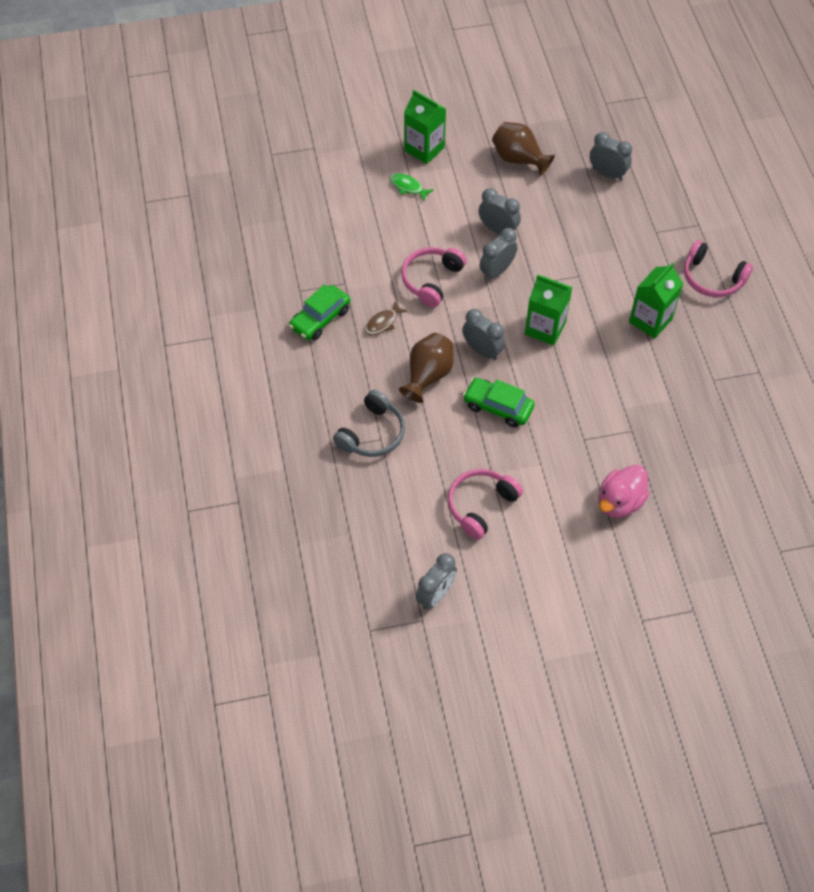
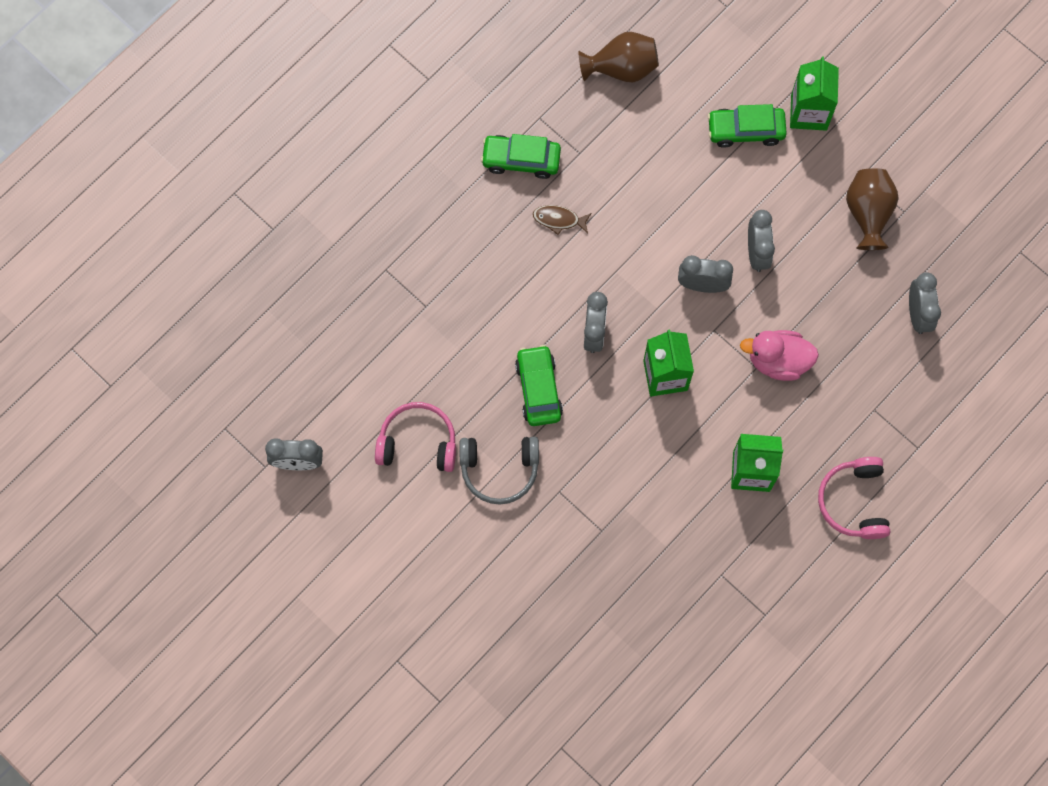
camera: 55 degrees right, 15 degrees up
(372, 434) = (426, 295): grey headphones -> grey headphones (499, 470)
(408, 187) = (745, 130): green fish -> green car
(428, 375) = (527, 302): brown vase -> brown vase (621, 68)
(431, 280) = (644, 230): pink headphones -> none
(619, 502) = (511, 567): pink duck -> pink duck (778, 361)

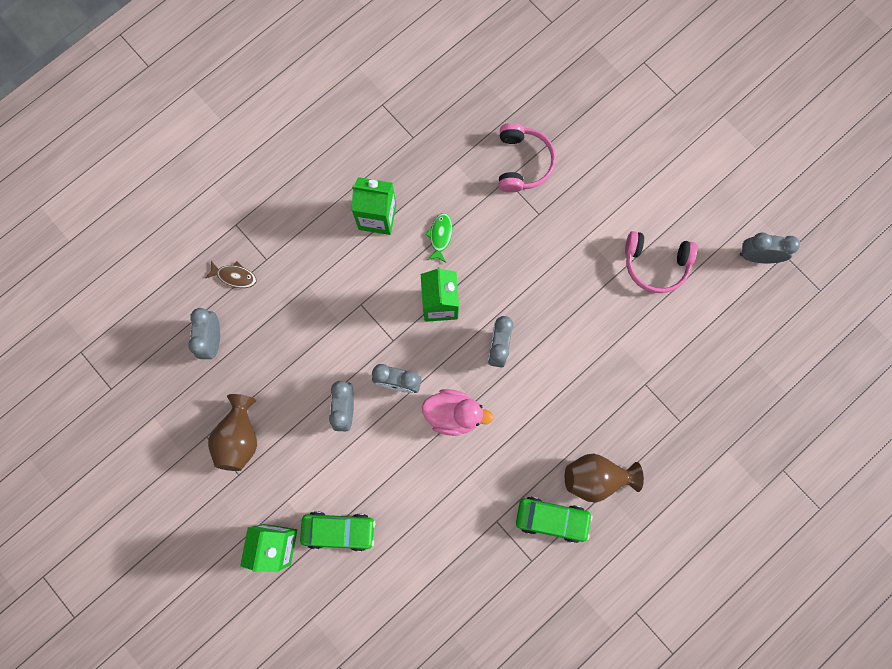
camera: 175 degrees left, 5 degrees up
(499, 470) = (587, 236): grey headphones -> none
(538, 389) = (550, 301): green car -> none
(559, 219) = (521, 456): brown fish -> brown fish (235, 276)
(621, 68) = (449, 607): brown vase -> brown vase (595, 477)
(674, 455) = (440, 236): none -> green fish
(778, 361) = (341, 308): pink duck -> pink duck (453, 414)
(853, 501) = (296, 185): pink headphones -> pink headphones (522, 163)

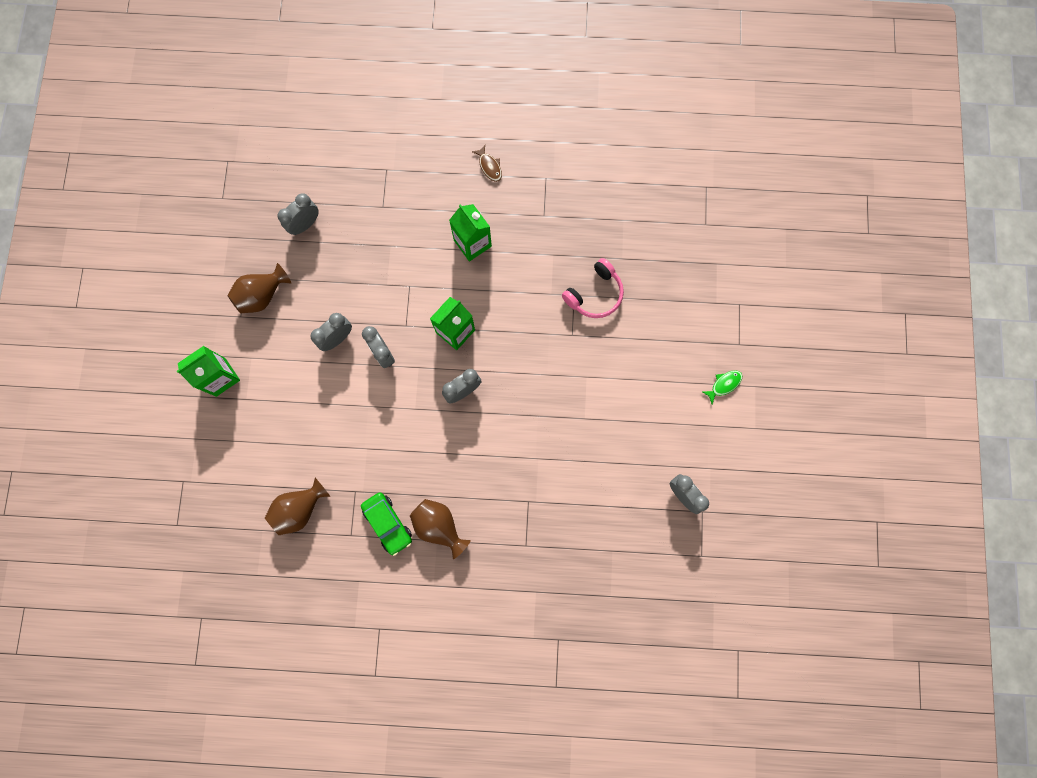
camera: 45 degrees right, 0 degrees up
(235, 276) = (355, 199): brown fish -> brown fish (489, 166)
(339, 530) = (262, 404): green car -> none
(440, 236) = (498, 291): green fish -> green fish (724, 384)
(453, 414) = (395, 404): pink duck -> none
(466, 583) = (300, 508): none -> brown vase
(655, 264) = (612, 436): pink headphones -> none

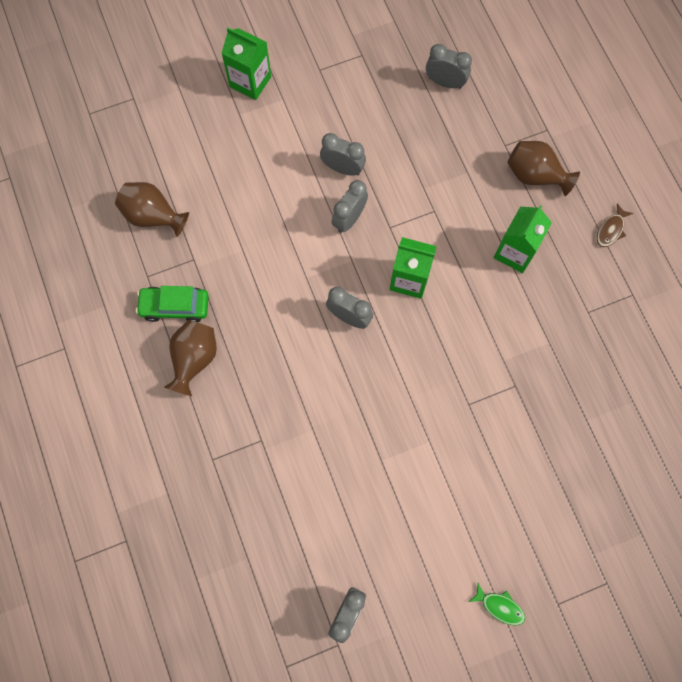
camera: 65 degrees right, 5 degrees down
(263, 295) = (351, 79): brown vase -> brown vase (535, 175)
(388, 523) = (175, 307): green car -> green car turned 60 degrees clockwise
(595, 294) = (528, 408): pink headphones -> none

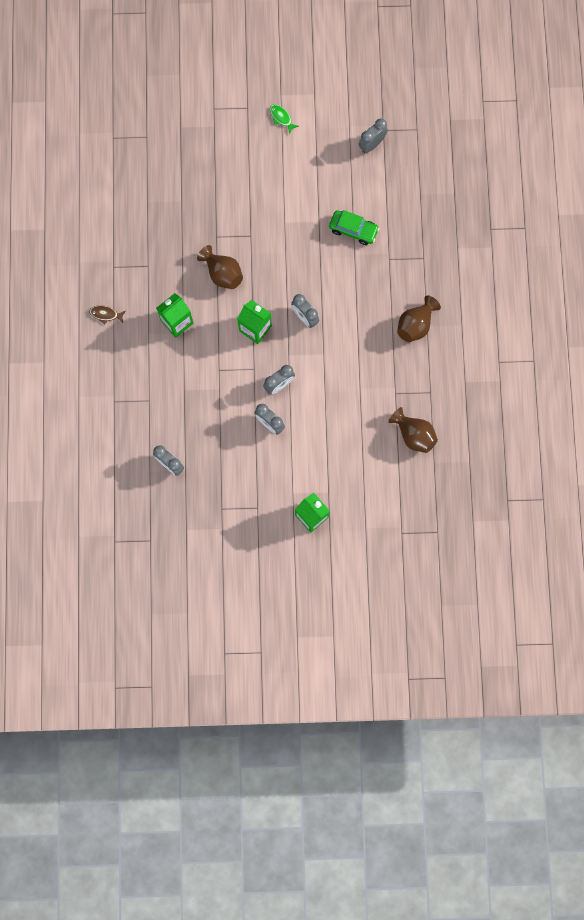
camera: 160 degrees left, 5 degrees up
(175, 307) = (418, 364): green car -> green car (353, 230)
(535, 175) = (138, 370): brown vase -> brown vase (222, 273)
(611, 230) = (106, 314): brown fish -> brown fish turned 135 degrees counterclockwise

